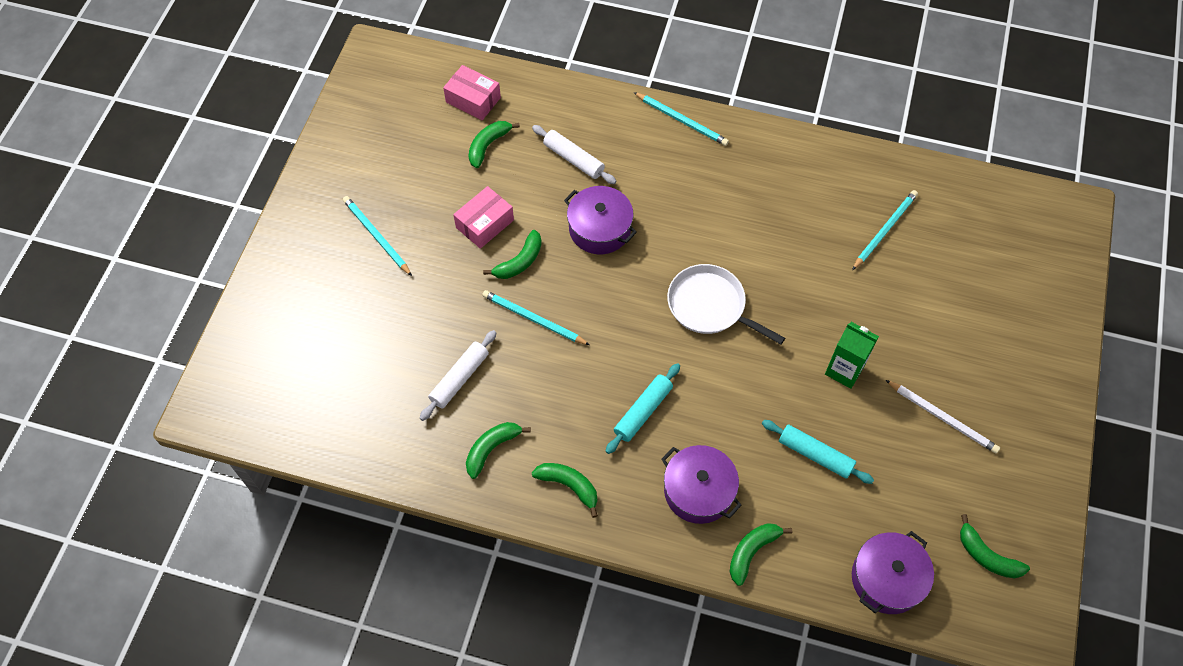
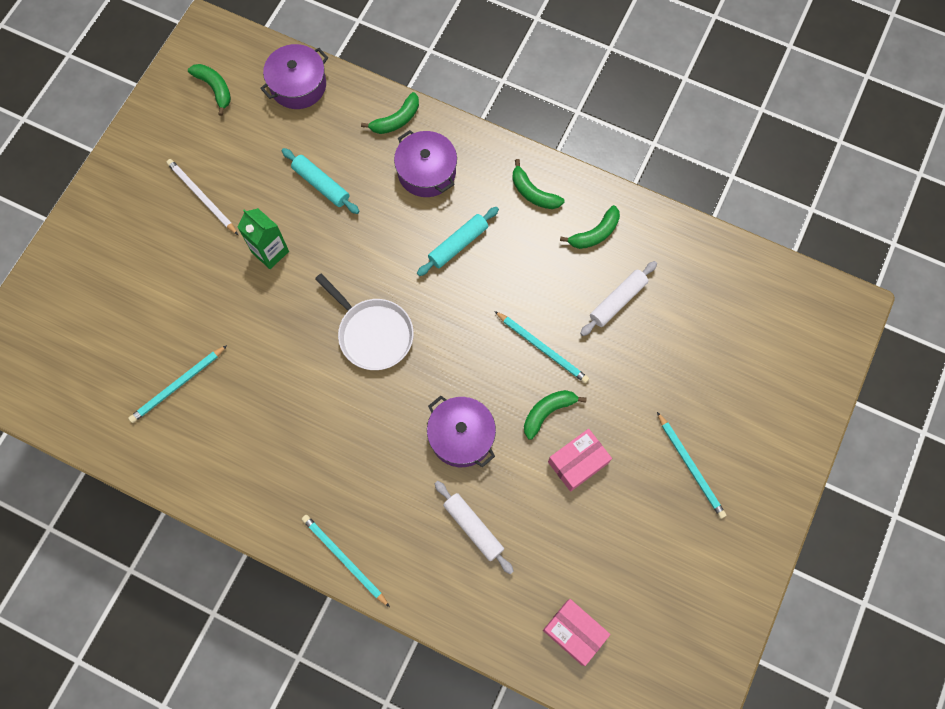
camera: 170 degrees left, 10 degrees up
(488, 146) = (564, 563): green banana -> none

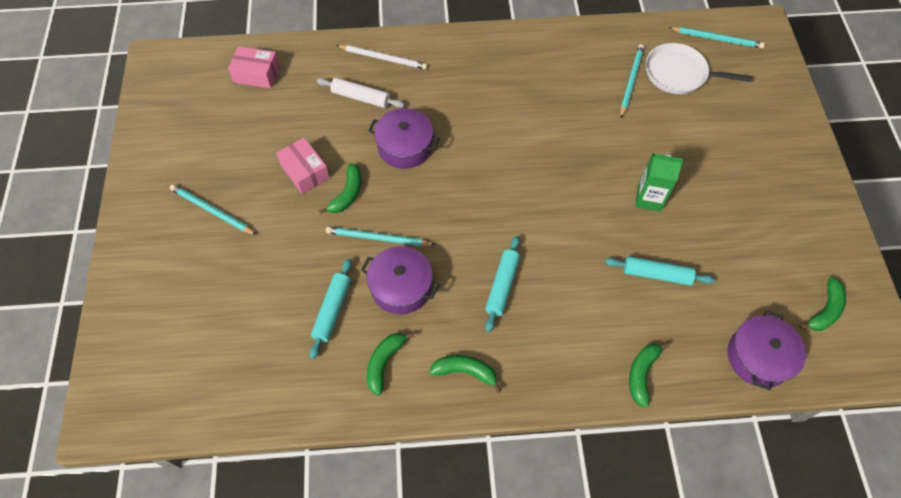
camera: 150 degrees right, 10 degrees down
(202, 197) = (740, 211): white pencil -> white pencil (383, 58)
(215, 89) = (825, 310): green banana -> green banana turned 75 degrees counterclockwise
(344, 559) = (437, 43): turquoise pencil -> turquoise pencil (717, 39)
(373, 334) = (520, 181): white pan -> white pan (679, 74)
(426, 172) = (576, 337): purple pot -> purple pot (401, 287)
(578, 462) = (305, 171): pink box -> pink box turned 60 degrees counterclockwise
(617, 301) = (332, 310): white rolling pin -> turquoise rolling pin

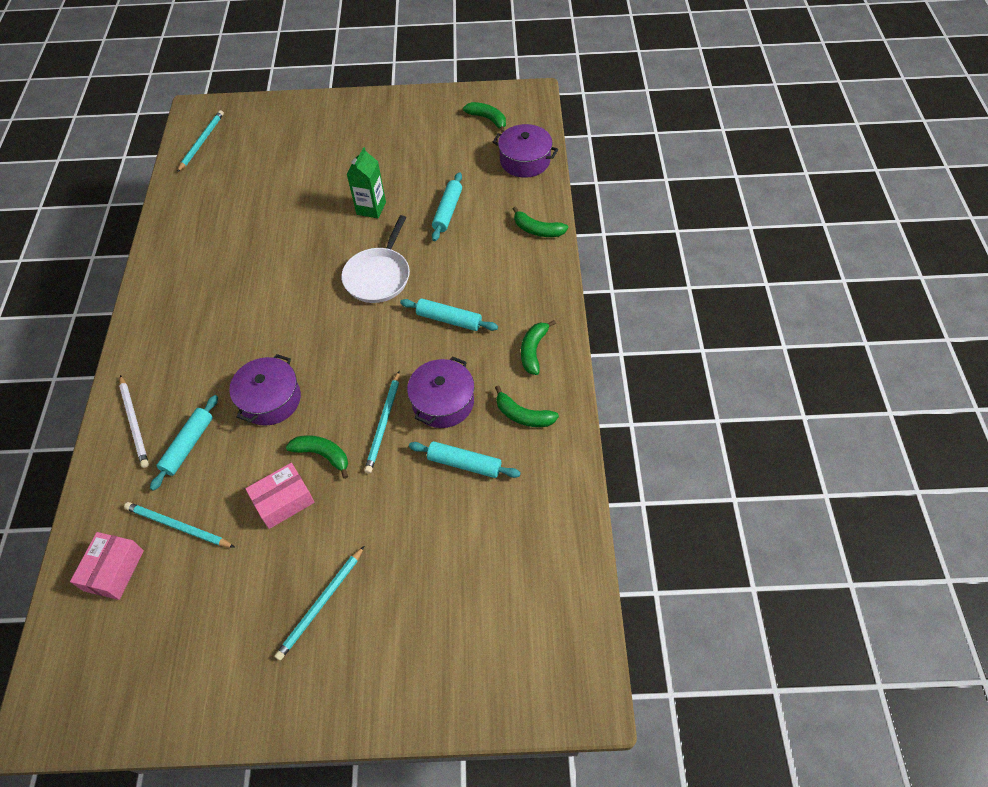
camera: 85 degrees left, 5 degrees down
(361, 97) = (188, 445): white rolling pin -> turquoise rolling pin
(383, 58) = (134, 423): white pencil -> white pencil turned 135 degrees clockwise
(631, 81) = (234, 207): turquoise pencil -> turquoise pencil (178, 526)
(679, 74) = (235, 173): white pan -> white pan (378, 276)

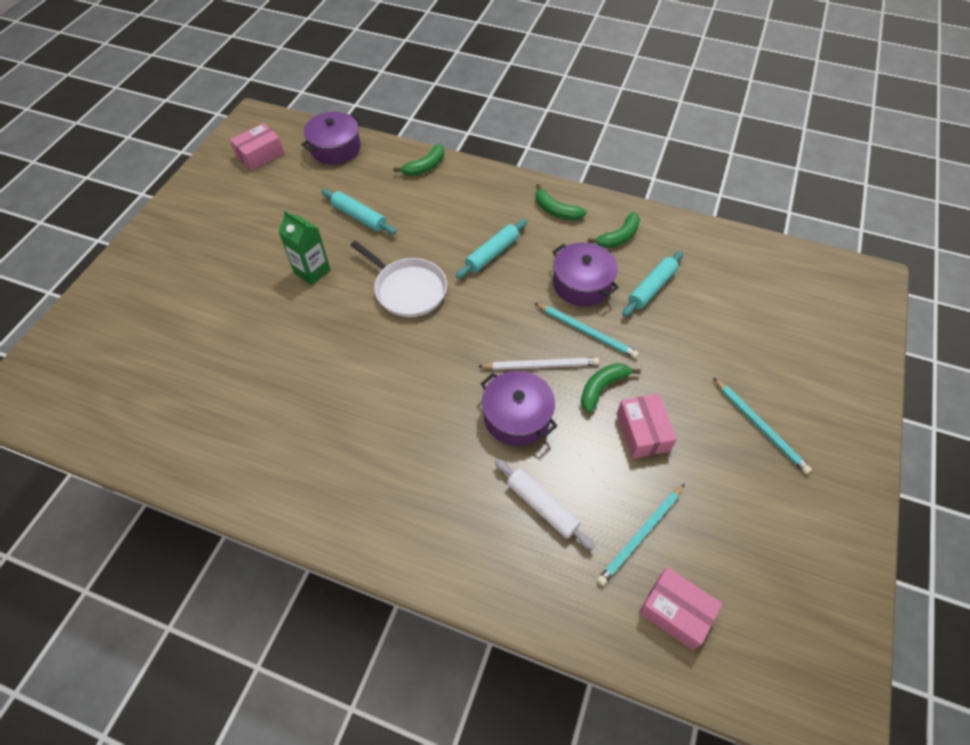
camera: 70 degrees left, 0 degrees up
(134, 423) = (486, 559): white pencil -> white pencil (541, 365)
(188, 445) = (542, 506): turquoise rolling pin -> white rolling pin
(202, 142) = (72, 403): turquoise pencil -> none
(488, 119) = (260, 155): green banana -> pink box

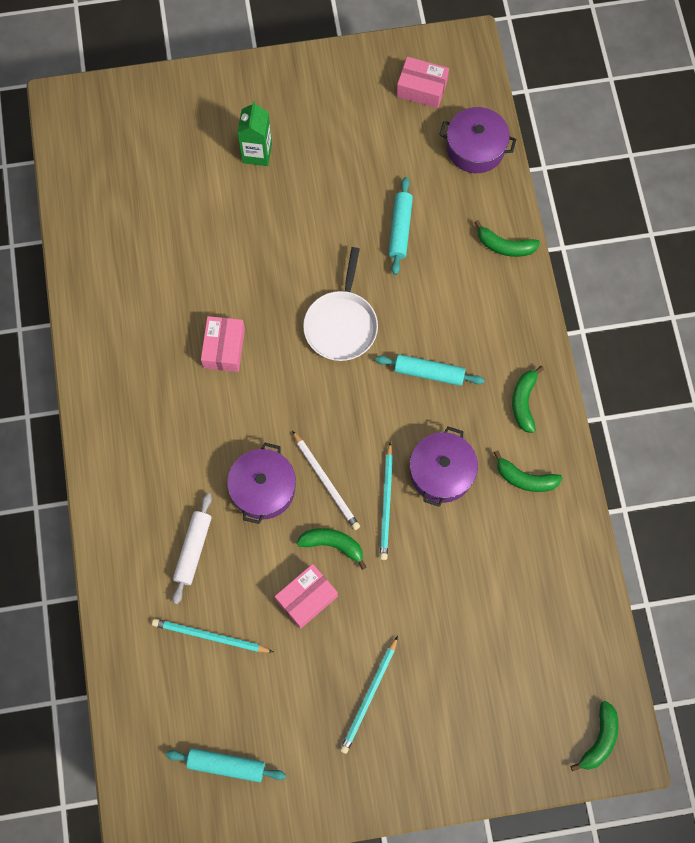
camera: 60 degrees right, 15 degrees up
(312, 271) = (312, 233): green carton -> green carton (257, 153)
(651, 288) = (476, 538): turquoise rolling pin -> turquoise rolling pin (226, 765)
(675, 611) = (161, 688): pink box -> pink box (224, 348)
(857, 288) = (599, 739): none -> green banana

